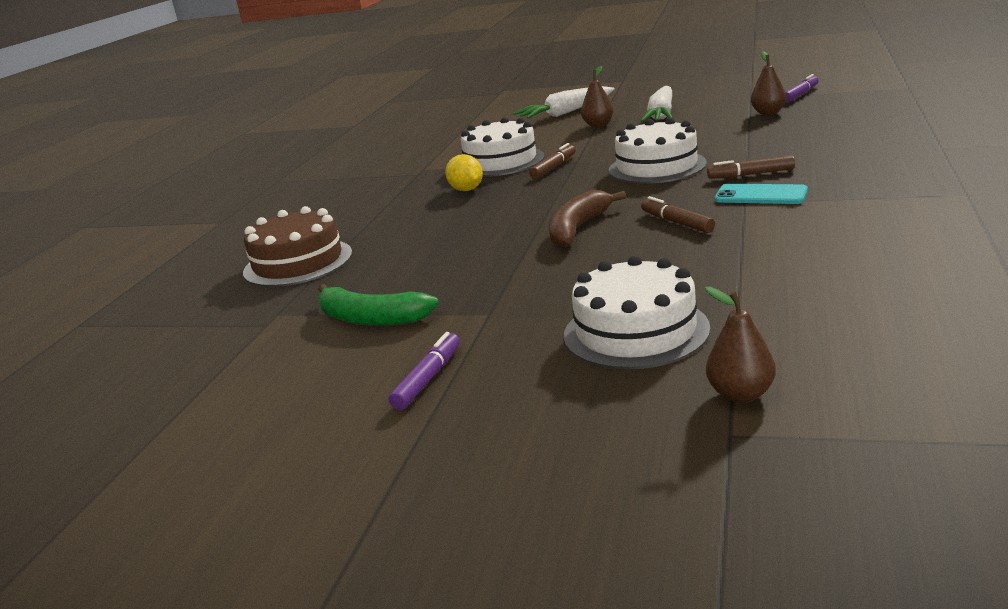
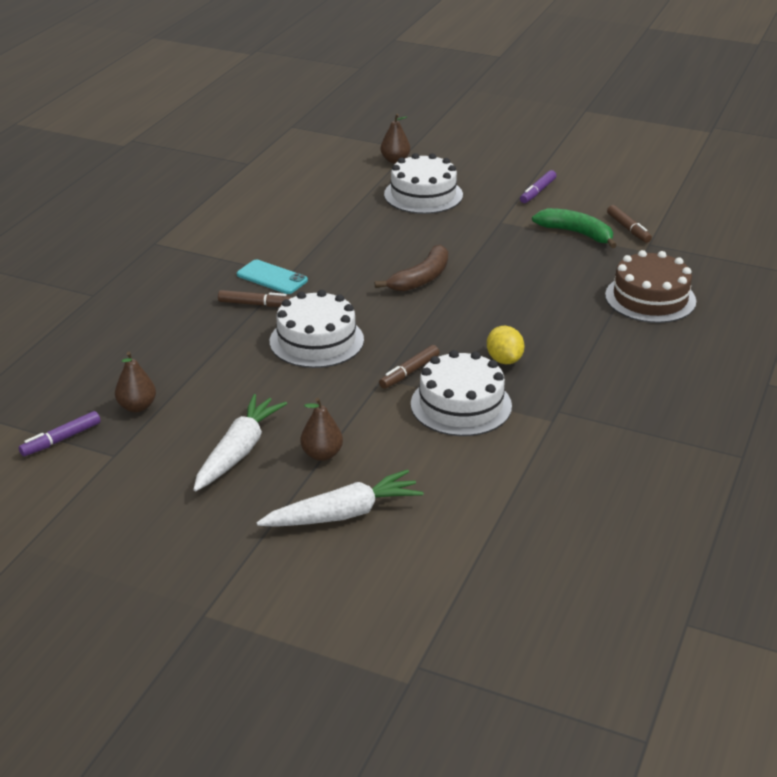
camera: 175 degrees left, 10 degrees up
(677, 222) = (350, 266): brown marker -> brown marker (628, 229)

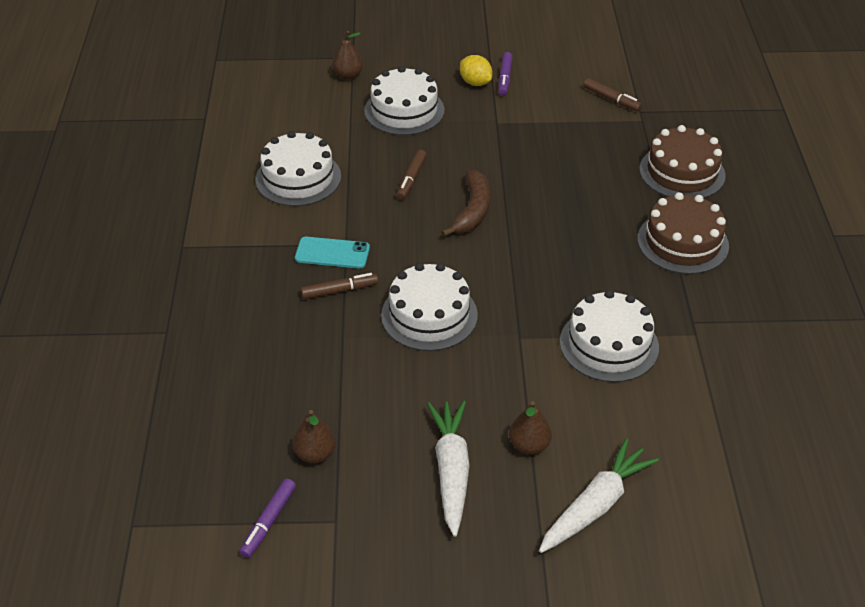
camera: 25 degrees left, 10 degrees up
(289, 220) = (298, 178): none -> white cake
(409, 372) = (539, 323): brown marker -> brown marker (411, 179)
(504, 360) = (610, 281): yellow lemon -> yellow lemon (475, 82)
(576, 233) = (571, 117): green banana -> none
(602, 350) = (682, 242): none -> brown cake

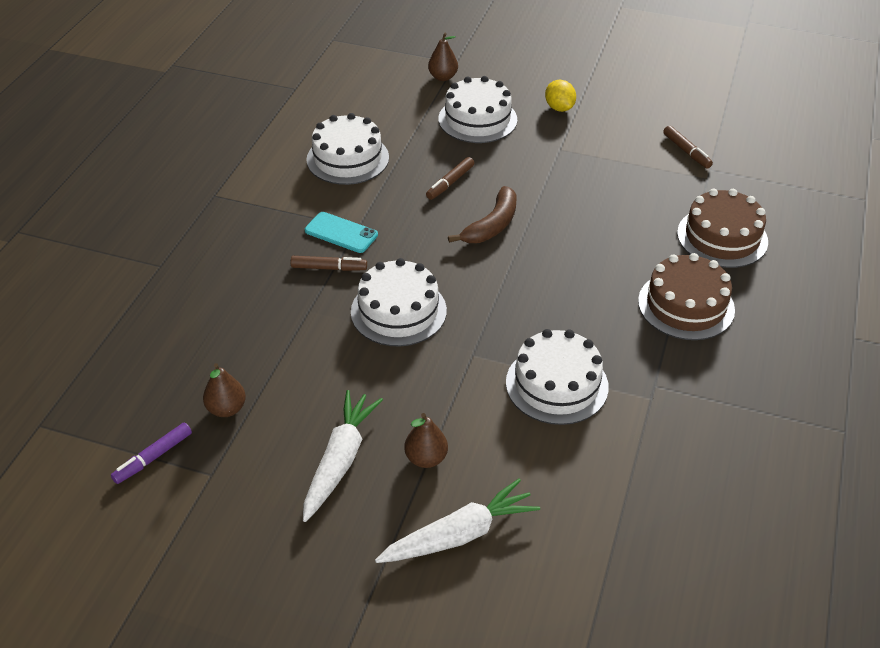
camera: 20 degrees right, 0 degrees up
(504, 78) = (590, 109): purple marker -> none

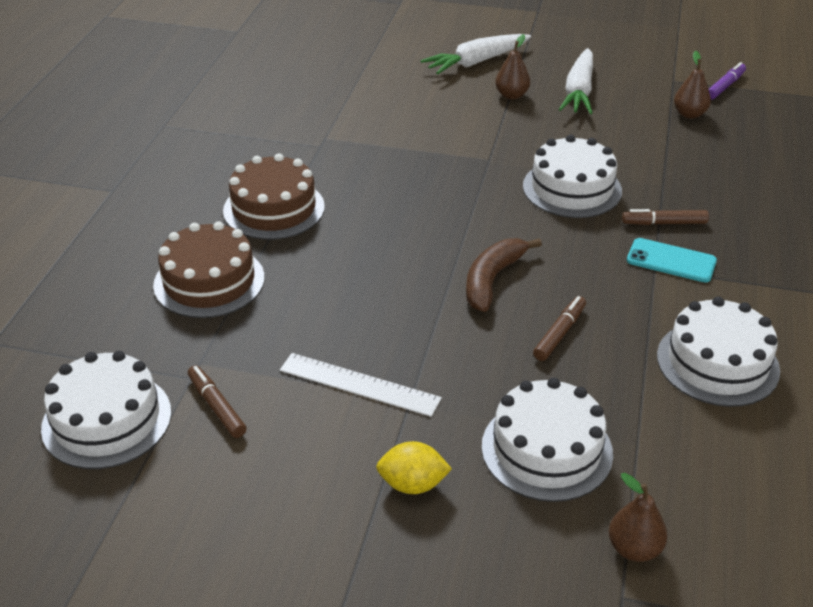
camera: 175 degrees right, 5 degrees down
(557, 384) = (408, 142): white cake -> white cake (107, 420)
(559, 108) = (412, 484): yellow lemon -> yellow lemon turned 60 degrees counterclockwise
(594, 159) = (359, 384): none -> white ruler

